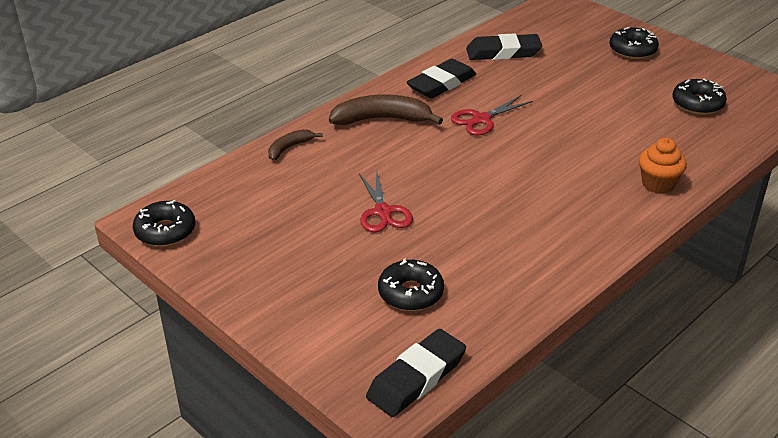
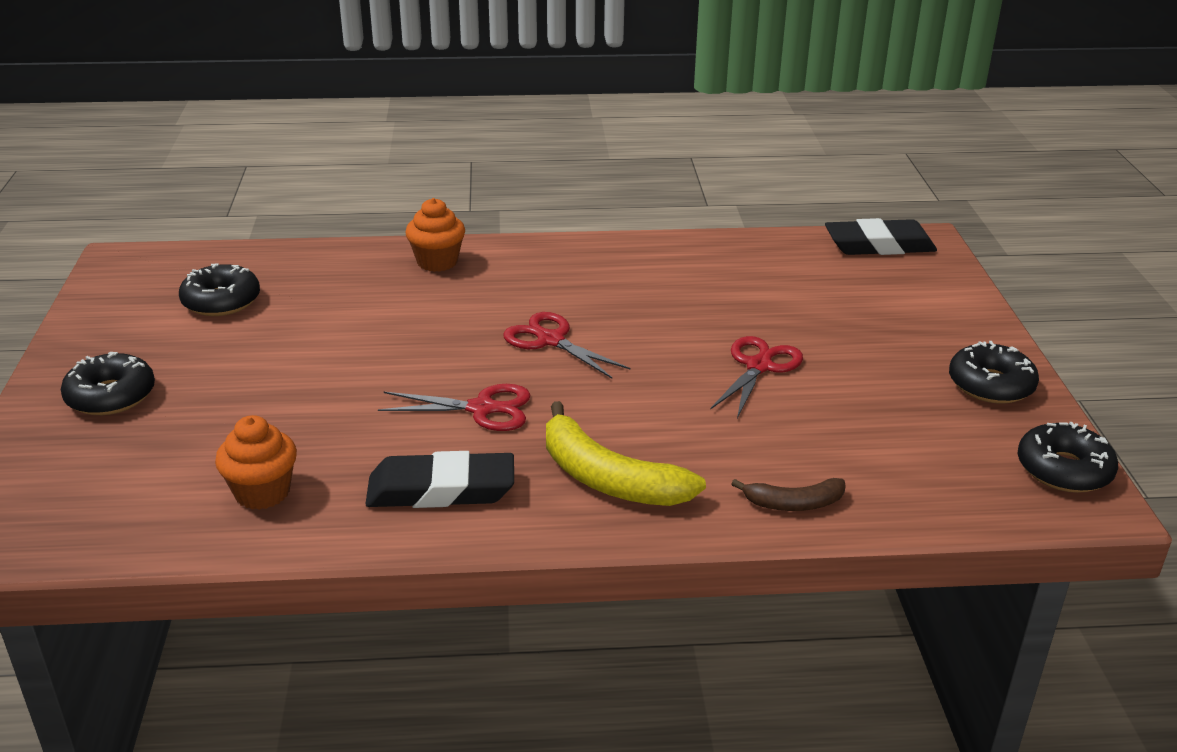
camera: 140 degrees left, 5 degrees down
(382, 119) = (609, 478): brown banana -> yellow banana
(410, 293) = (817, 292): black donut -> black donut (990, 385)
(503, 52) = (262, 492): black eraser -> orange cupcake
(510, 169) = (550, 340): none -> red scissors

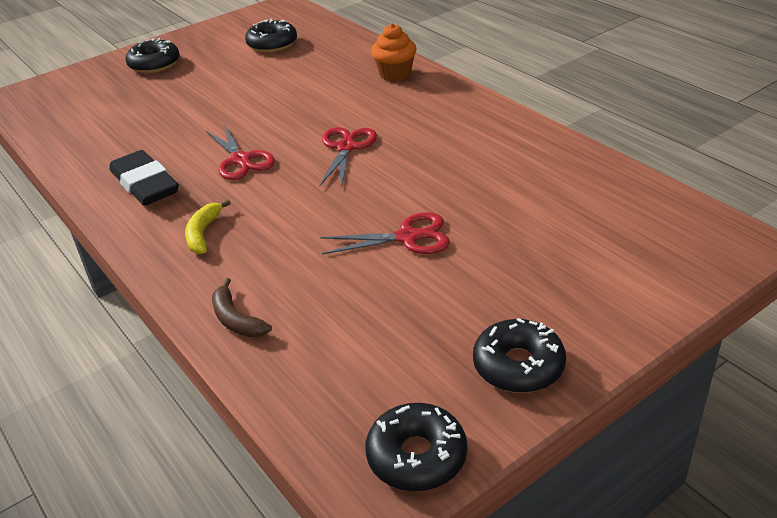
camera: 60 degrees right, 5 degrees up
(262, 492) = (102, 137): orange cupcake -> none
(609, 478) = (203, 233): yellow banana -> yellow banana, size x0.55
(879, 245) = (692, 222): black eraser -> none

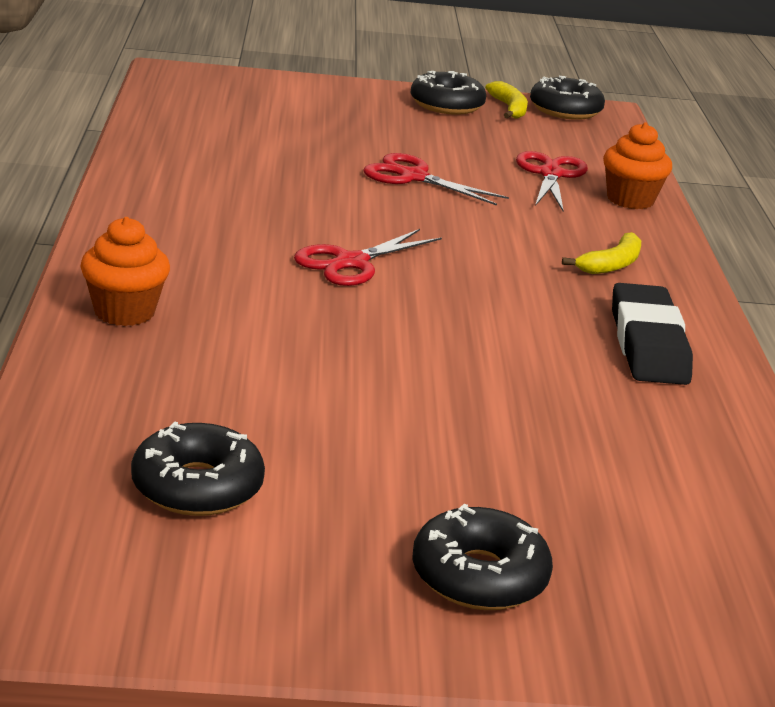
camera: 150 degrees left, 10 degrees down
(236, 319) = (630, 200): brown banana -> orange cupcake
(241, 160) = (496, 312): red scissors -> red scissors (550, 174)
(466, 409) = (509, 108): none -> yellow banana

